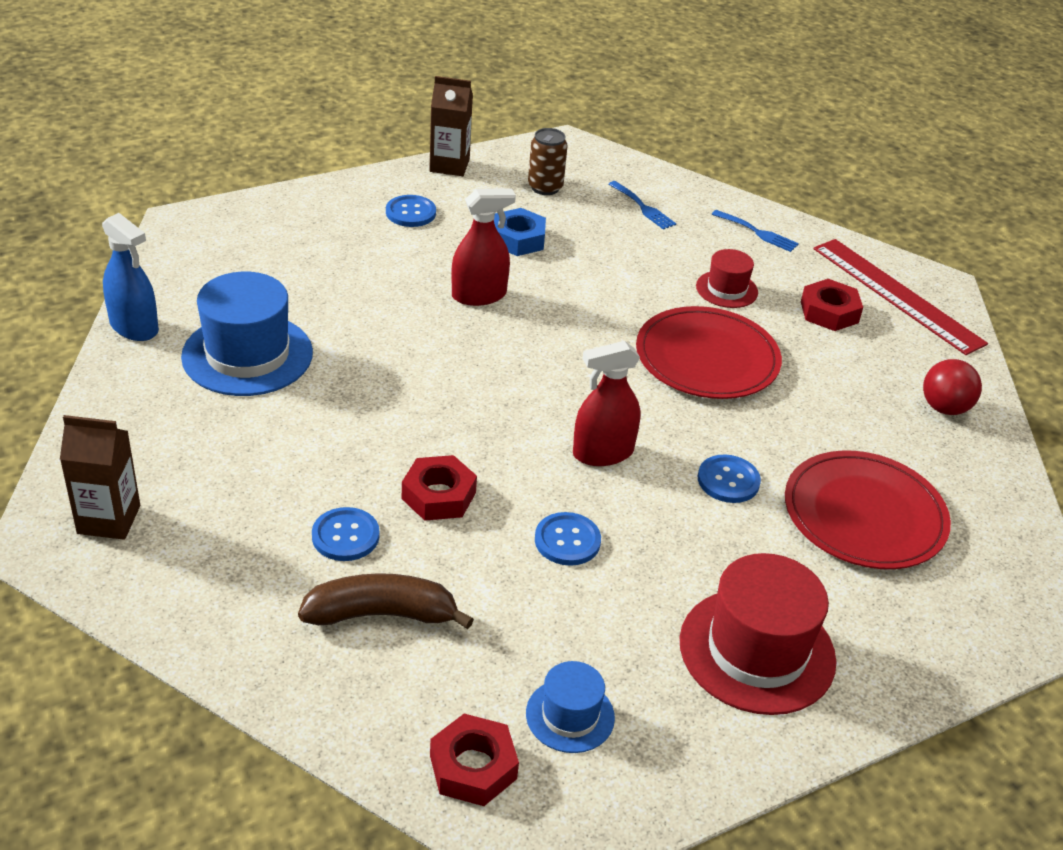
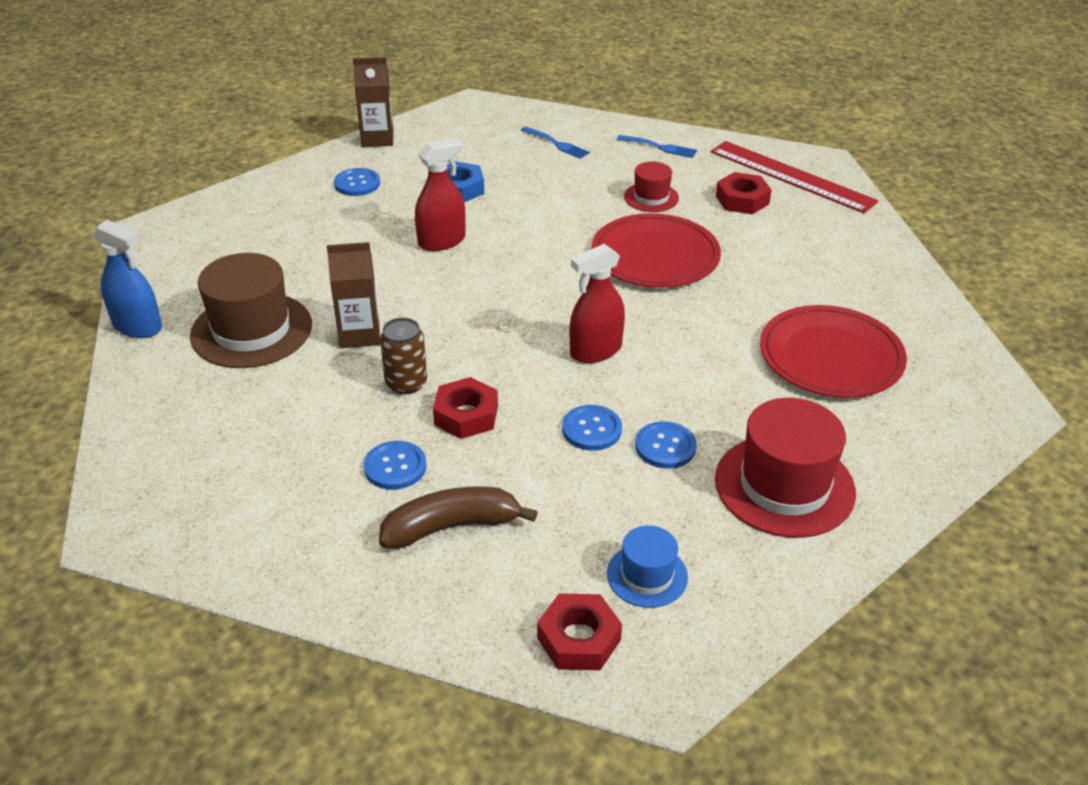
camera: 10 degrees left, 0 degrees up
(109, 519) = (171, 499): brown carton -> brown carton (359, 334)
(247, 355) = (251, 330): blue hat -> brown hat
(545, 187) = (467, 142): brown can -> brown can (406, 383)
(728, 480) = (709, 352): blue button -> blue button (665, 447)
(944, 408) = (863, 258): red ball -> none

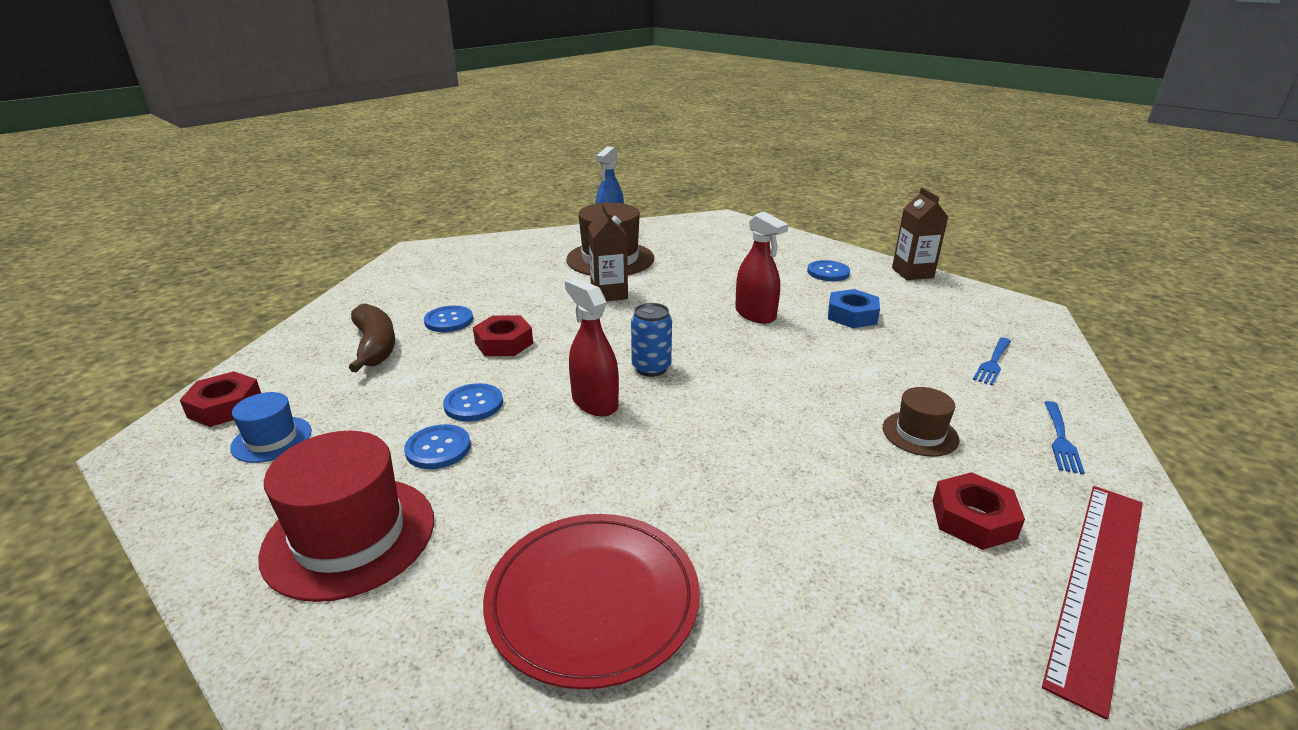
camera: 85 degrees right, 10 degrees down
(406, 383) = (547, 316): brown can -> none
(538, 314) = (651, 368): none -> blue can
(651, 197) = (920, 434): red hat -> brown hat
(655, 256) = (785, 438): red plate -> none

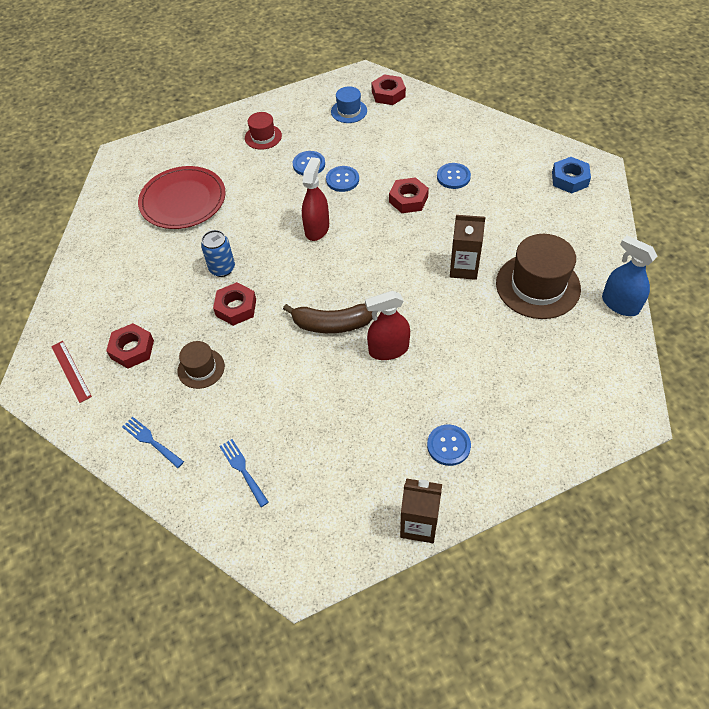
camera: 115 degrees right, 25 degrees up
(349, 536) = (263, 137): red hat -> red hat, size x0.54
(375, 346) = (430, 144): brown banana -> brown banana (332, 324)
(594, 402) = (317, 228): red spray bottle -> red spray bottle turned 60 degrees counterclockwise
(651, 368) = (341, 263): blue can -> blue can (222, 268)
(796, 434) = (236, 307): none -> red nut
(852, 315) = (357, 416): blue nut -> blue nut (569, 179)
(1098, 583) = (71, 371): red ruler -> red ruler, size x0.51

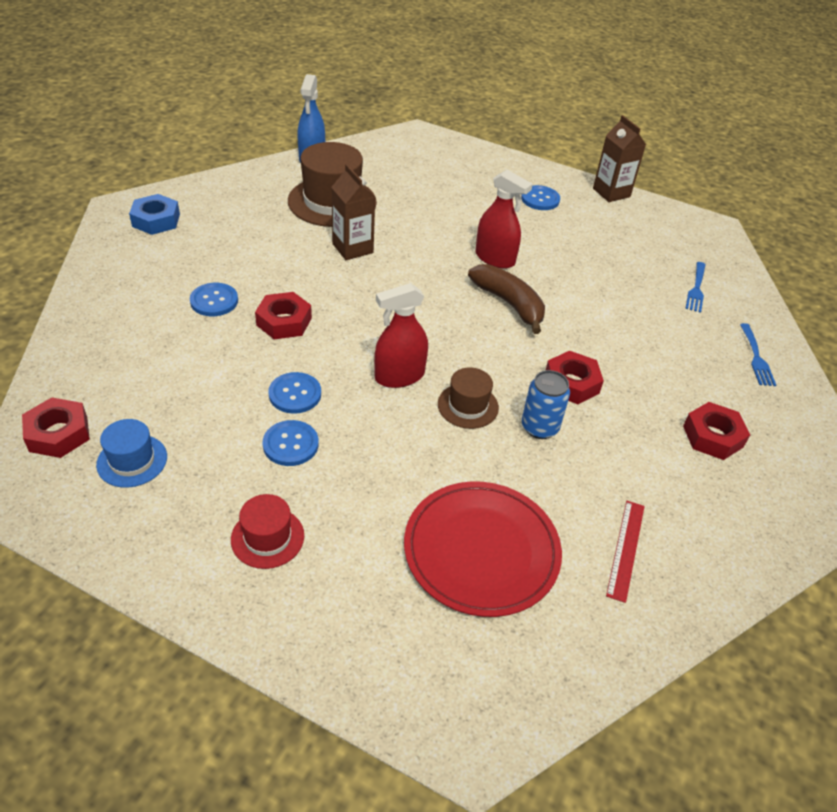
camera: 135 degrees left, 10 degrees down
(71, 371) = (796, 471): red ruler -> red ruler (626, 549)
(201, 368) = (660, 367): brown hat -> brown hat (468, 406)

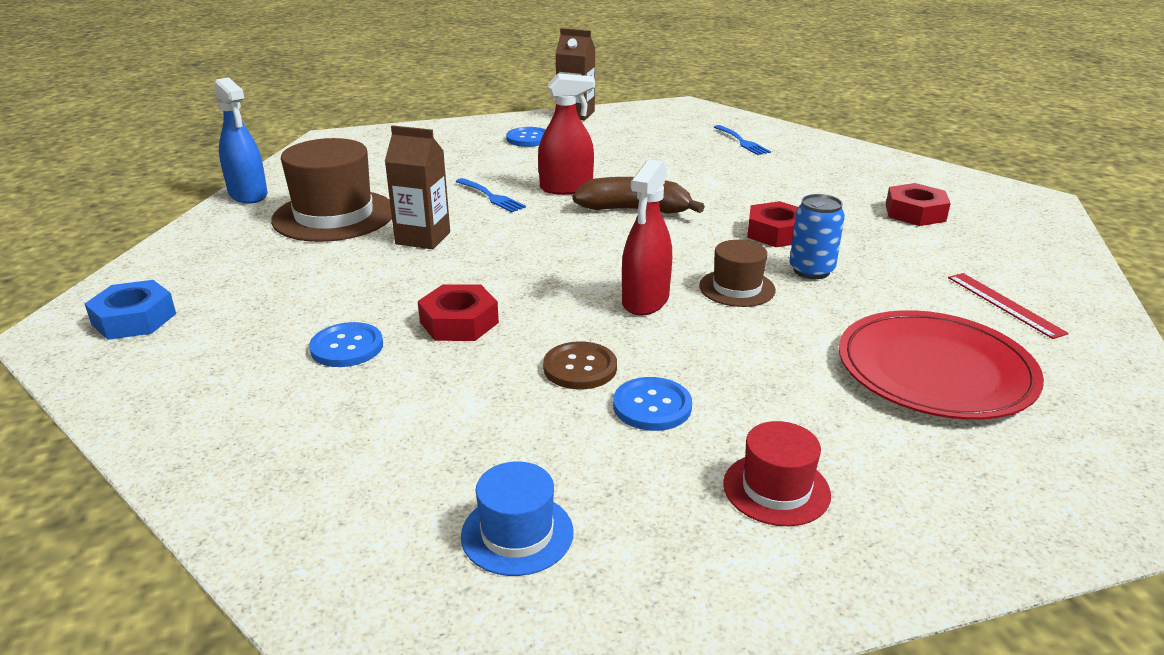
camera: 40 degrees left, 15 degrees down
(58, 433) = (372, 577): red nut -> none
(295, 394) = (580, 368): blue button -> brown button
(756, 358) = (850, 160): blue fork -> blue fork (491, 197)

